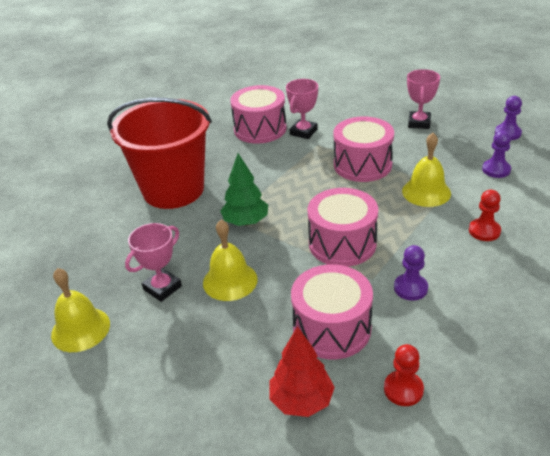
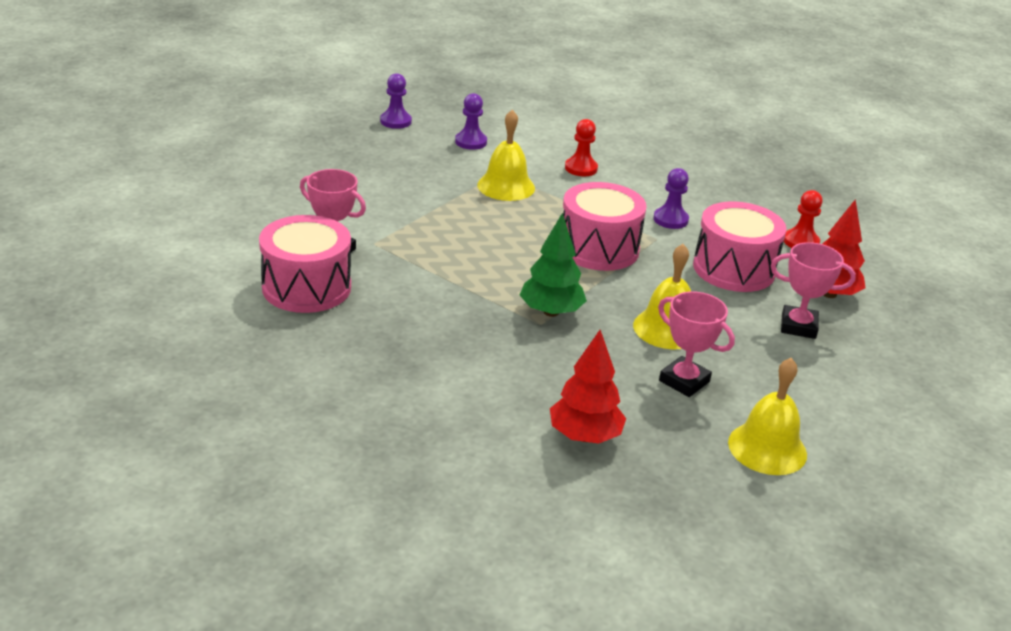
camera: 95 degrees left, 5 degrees down
(108, 240) = (585, 436): none -> red tree
(173, 190) = (462, 375): red bucket -> none
(362, 165) = (437, 217): pink drum -> none
(419, 123) = (347, 166): pink trophy -> pink trophy (798, 326)

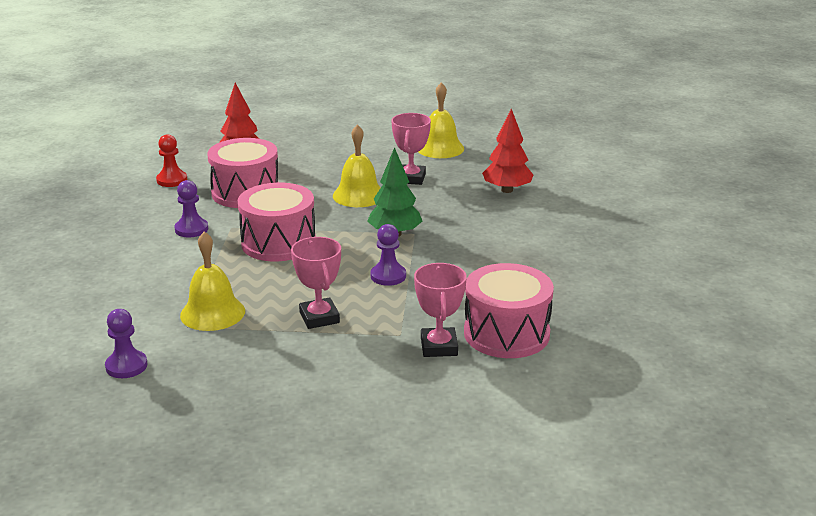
camera: 120 degrees left, 5 degrees down
(395, 121) = (115, 435): purple pawn -> purple pawn (388, 276)
(581, 168) = (130, 290): red pawn -> none
(798, 326) = (298, 162): pink trophy -> pink trophy (319, 317)

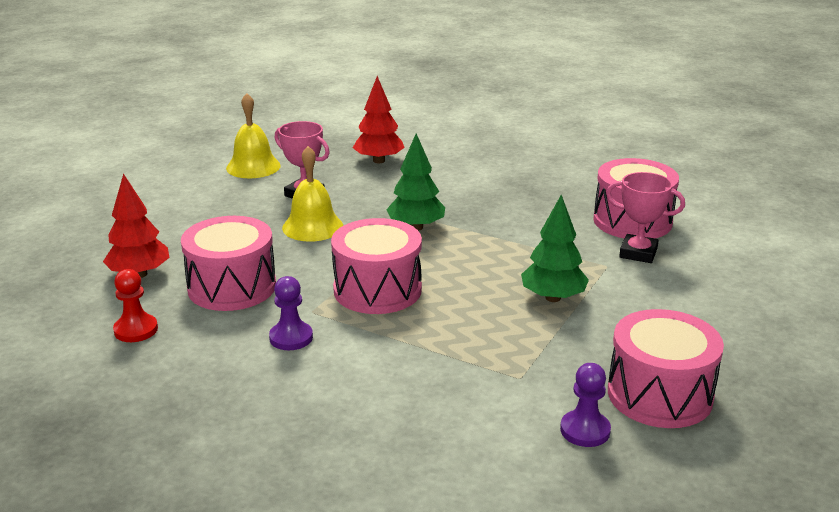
camera: 65 degrees left, 0 degrees up
(192, 393) = (659, 394): none -> pink drum
(212, 313) = (503, 356): yellow bell -> none
(319, 317) = (553, 298): pink trophy -> green tree
(388, 276) = (497, 248): purple pawn -> none

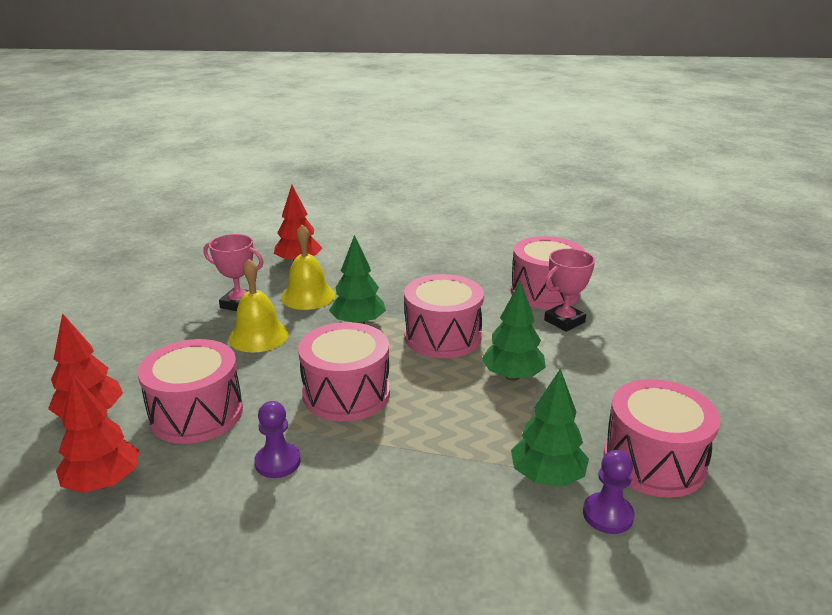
camera: 15 degrees left, 0 degrees up
(136, 330) = (103, 482): red pawn -> red tree
(253, 167) = (179, 282): yellow bell -> yellow bell (308, 296)
(497, 251) = (442, 337): none -> pink drum
(541, 390) = (547, 477): none -> green tree
(638, 253) = (564, 321): pink trophy -> pink trophy turned 45 degrees counterclockwise

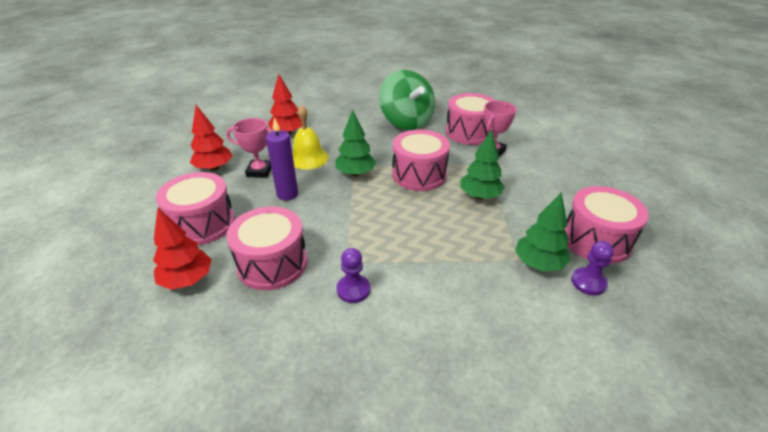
camera: 15 degrees left, 10 degrees up
(103, 482) = (227, 333): red tree -> red tree (214, 168)
(258, 336) = (287, 194): yellow bell -> purple candle
(346, 394) = (375, 228): pink drum -> pink drum (202, 224)
(463, 267) = (406, 122): none -> green spinning top

